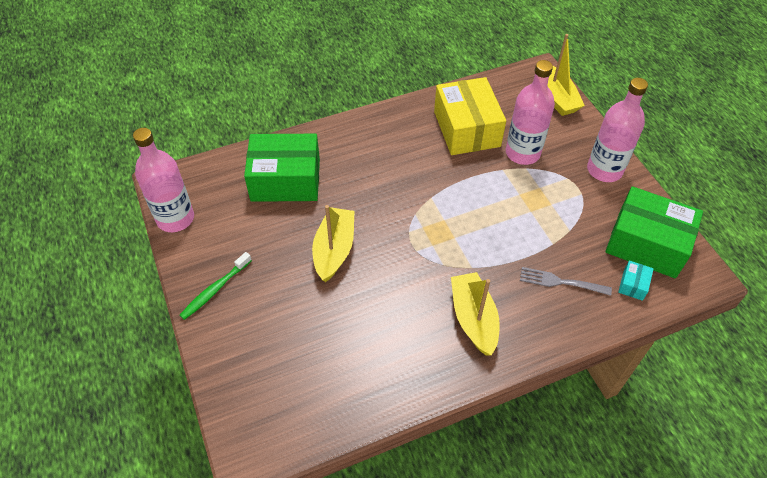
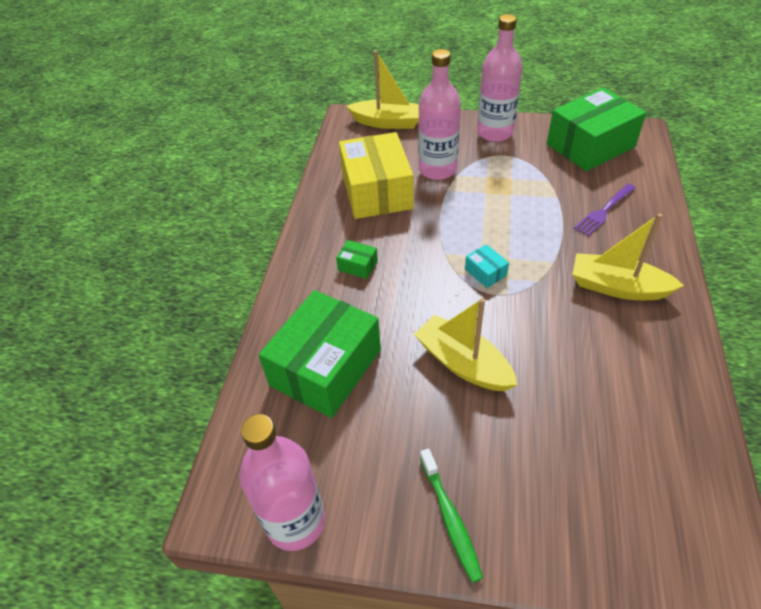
camera: 55 degrees left, 5 degrees down
(383, 154) = (357, 265): none -> green box
(466, 129) = (377, 191): yellow box -> yellow box turned 60 degrees clockwise
(561, 282) = (604, 211): grey fork -> purple fork
(633, 285) = (629, 171): turquoise box -> turquoise box (485, 272)

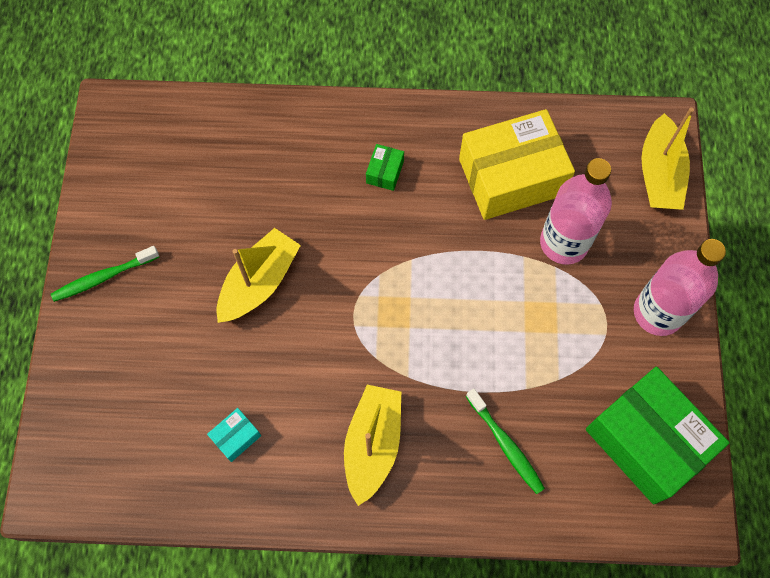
camera: 80 degrees right, 20 degrees up
(295, 521) = (102, 164): pink bottle -> none
(326, 367) = (249, 162): green box -> none
(485, 272) = (385, 302): turquoise box -> turquoise box (236, 437)
(604, 211) = (505, 444): purple fork -> green toothbrush

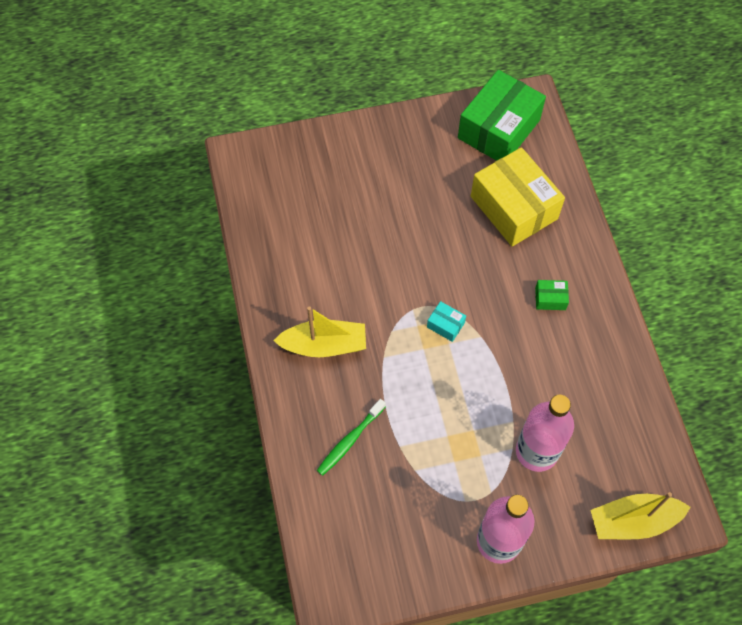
camera: 75 degrees right, 5 degrees down
(103, 277) = (397, 137): green toothbrush -> none
(236, 437) = (305, 254): turquoise box -> turquoise box (445, 325)
(259, 282) = (426, 236): yellow boat -> none
(511, 177) = (583, 396): yellow box -> yellow box (514, 207)
(647, 441) = (382, 550): green box -> green box (499, 129)

